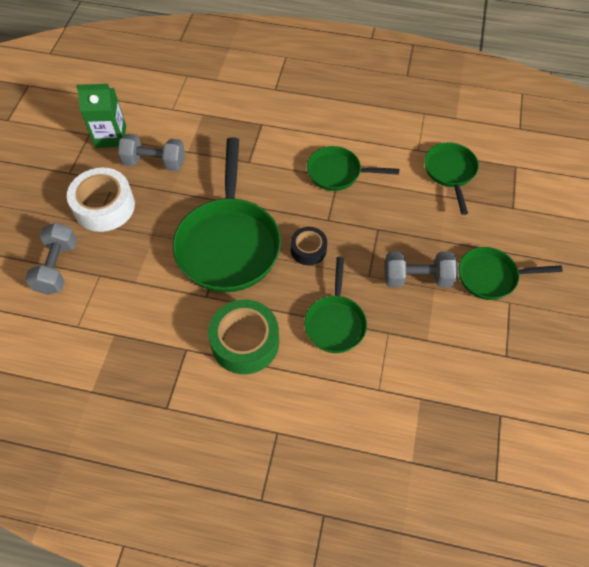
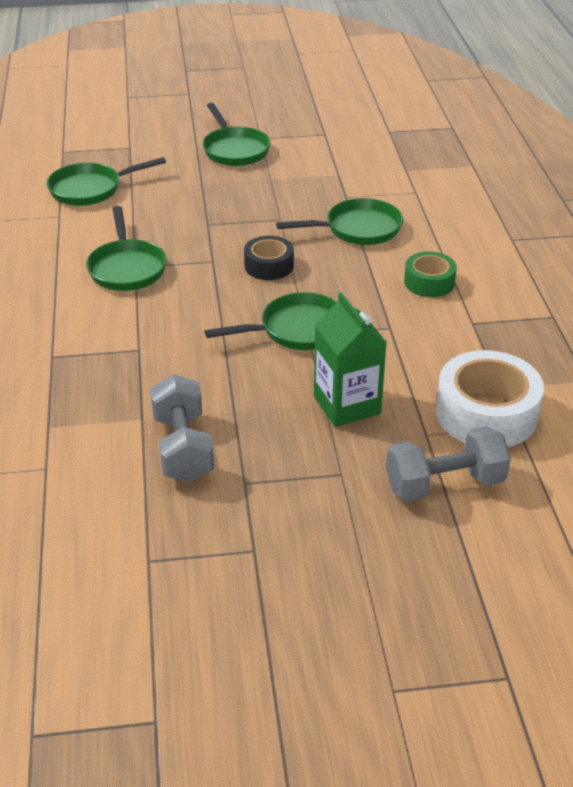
camera: 110 degrees left, 20 degrees down
(104, 207) = (303, 475): white tape -> white tape (486, 414)
(111, 136) = (143, 526): green carton -> green carton (347, 405)
(229, 243) = (297, 330): green pan -> green pan, size x0.55
(245, 342) = (429, 282): green tape -> green tape, size x0.58
(417, 278) = (264, 190): grey dumbbell -> none

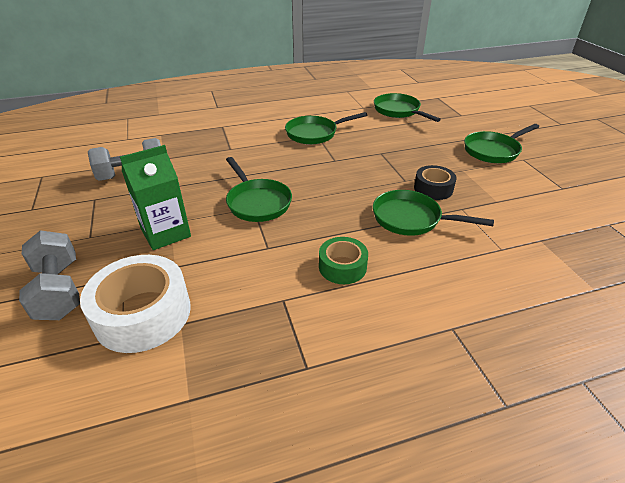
camera: 80 degrees right, 0 degrees up
(269, 266) = (337, 182): black tape -> black tape (433, 189)
(357, 229) = (411, 219): green pan -> green pan turned 135 degrees clockwise

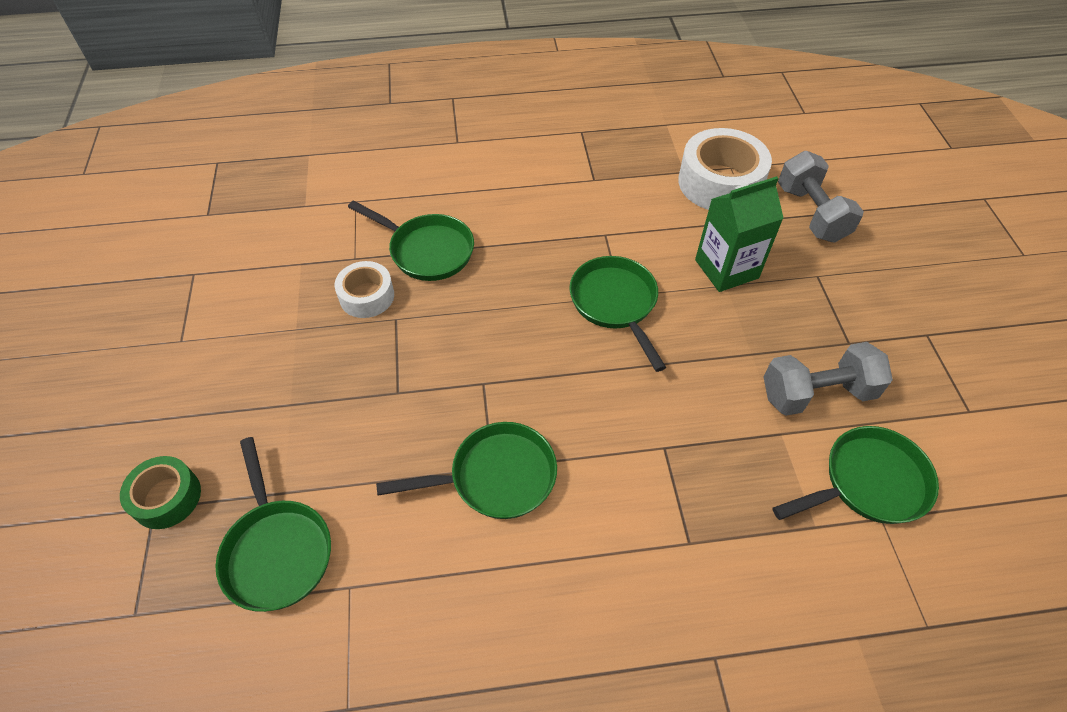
camera: 170 degrees left, 15 degrees up
(342, 267) = (530, 202): green tape -> green tape (167, 497)
(433, 189) = (367, 296): black tape -> white tape
(493, 150) = (206, 369): green pan -> green pan (868, 483)

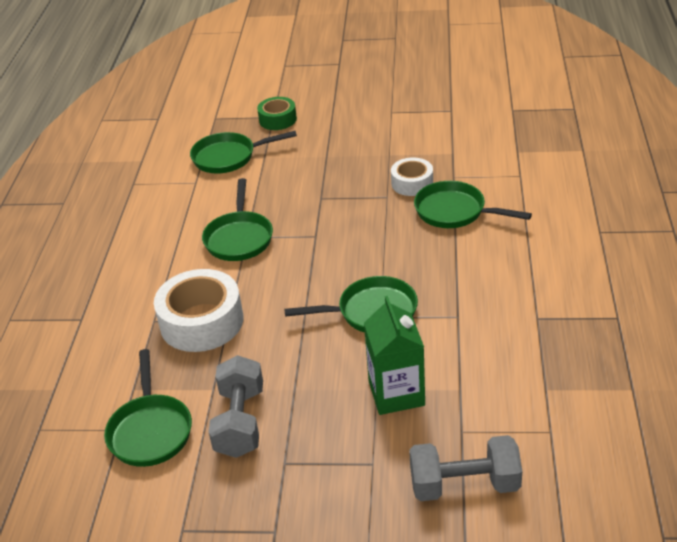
camera: 105 degrees right, 15 degrees down
(427, 250) = (455, 212): green pan -> green pan turned 75 degrees clockwise
(720, 183) = (524, 415): white tape -> white tape (201, 322)

